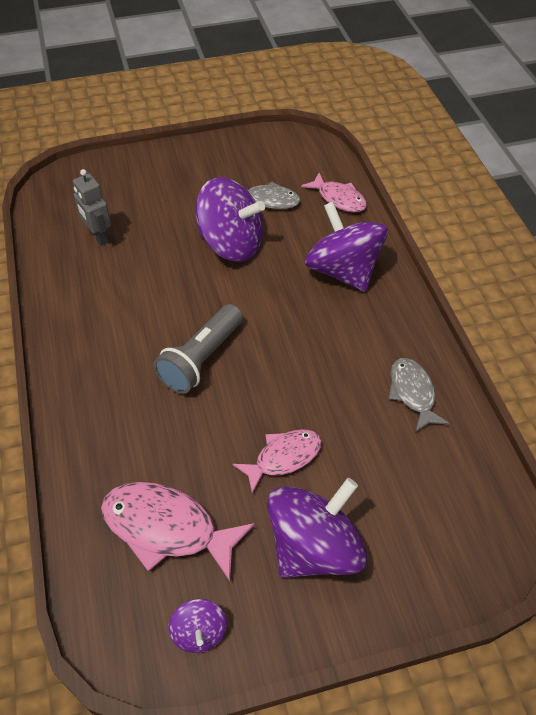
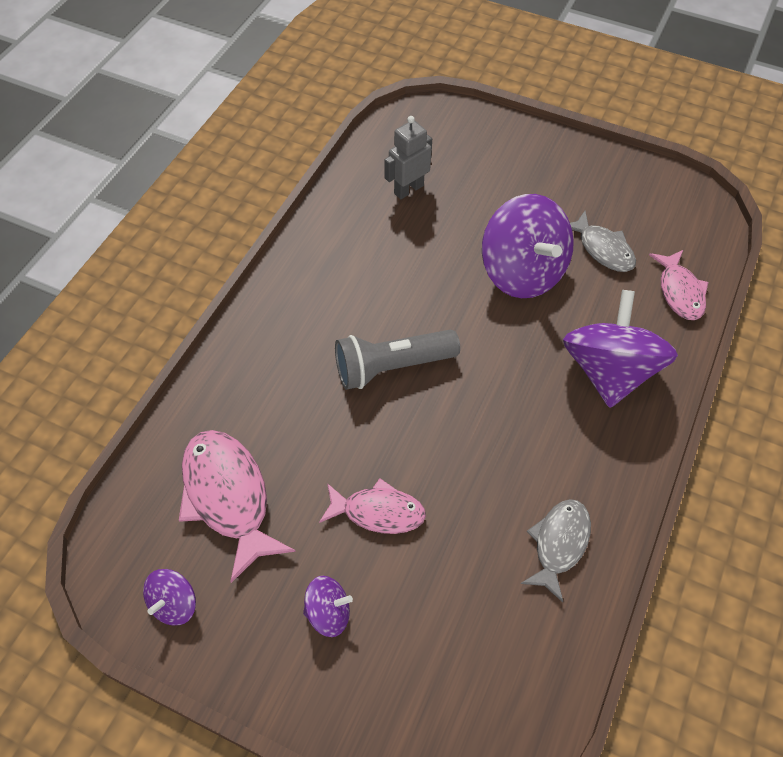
camera: 40 degrees right, 5 degrees up
(98, 236) = (408, 189): grey robot -> grey robot turned 45 degrees clockwise
(314, 547) = (328, 613): purple spinning top -> purple spinning top, size x0.47

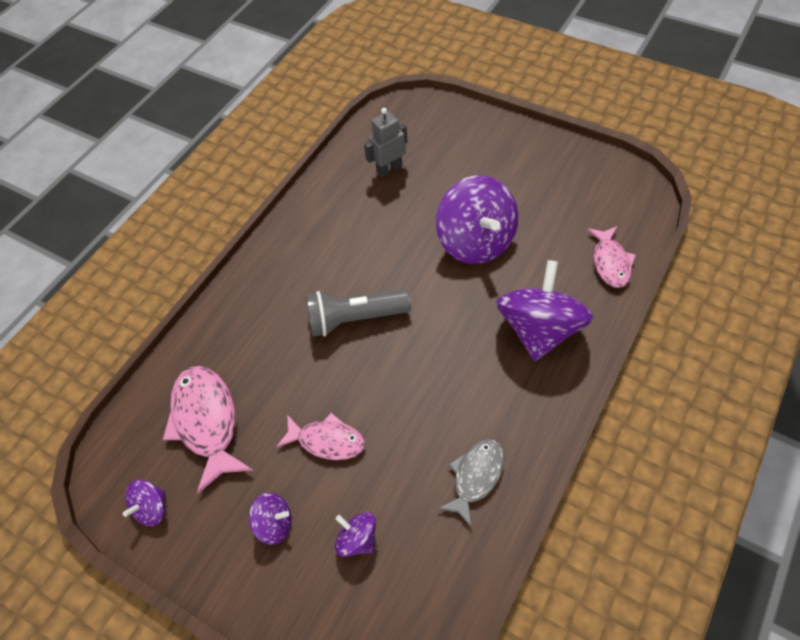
camera: 10 degrees right, 0 degrees up
(430, 625) = (357, 539): none -> purple spinning top
(603, 249) = (548, 223): grey fish -> none

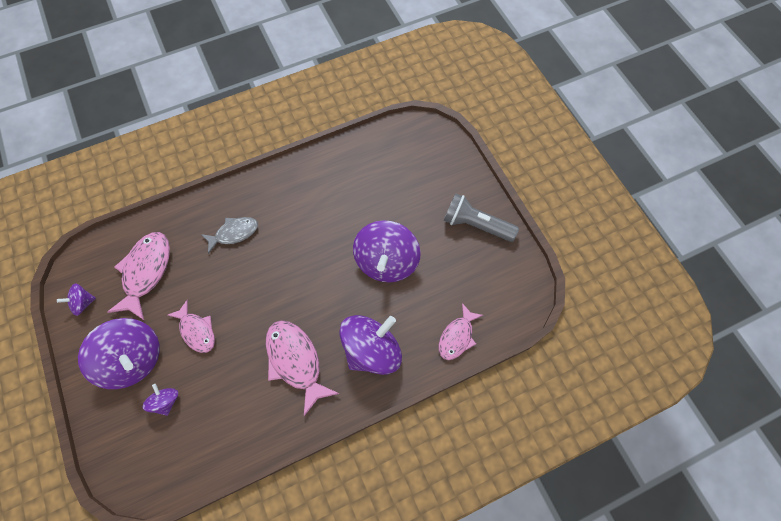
camera: 30 degrees right, 10 degrees up
(274, 524) = (133, 359): purple spinning top -> purple spinning top, size x2.12
(355, 319) = (273, 264): grey flashlight -> grey flashlight (476, 225)
(389, 169) = (378, 172): grey robot -> none
(470, 394) = (296, 361): none -> pink fish
(475, 477) = (255, 414): grey fish -> grey fish (234, 233)

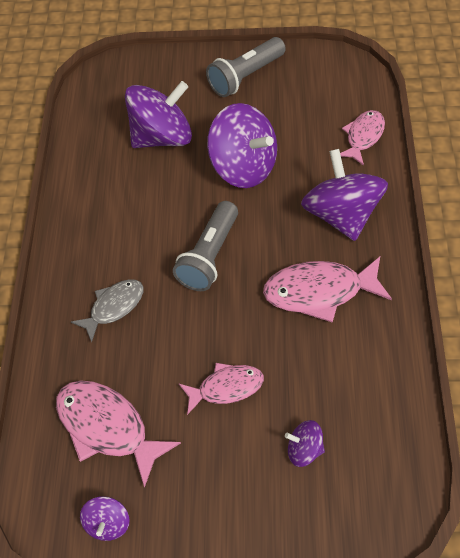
camera: 60 degrees left, 10 degrees down
(133, 359) = (227, 476): purple spinning top -> purple spinning top (162, 137)
(234, 233) = (114, 307): grey fish -> grey fish turned 45 degrees clockwise
(297, 274) = (209, 256): none -> grey flashlight
(457, 336) = (363, 137): pink fish -> pink fish turned 120 degrees counterclockwise

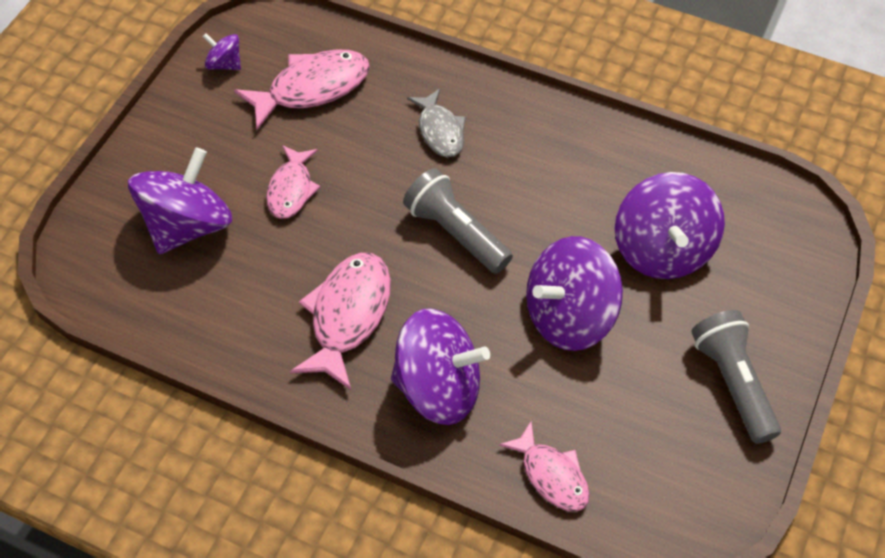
camera: 110 degrees right, 0 degrees up
(304, 450) = (188, 225): purple spinning top -> purple spinning top, size x2.12

